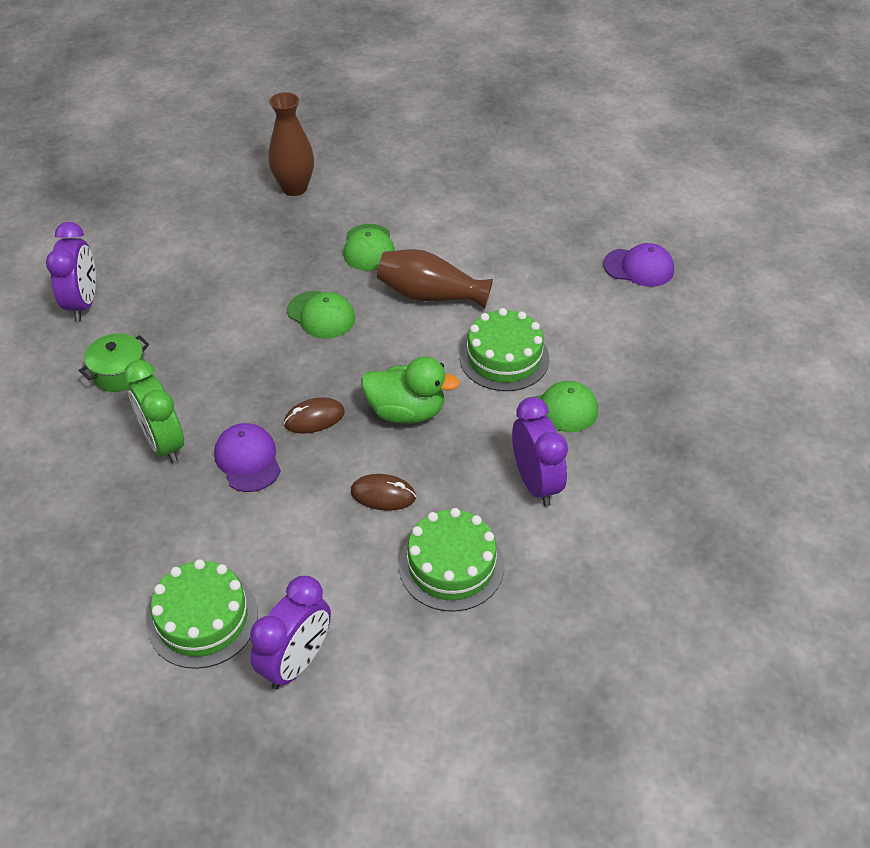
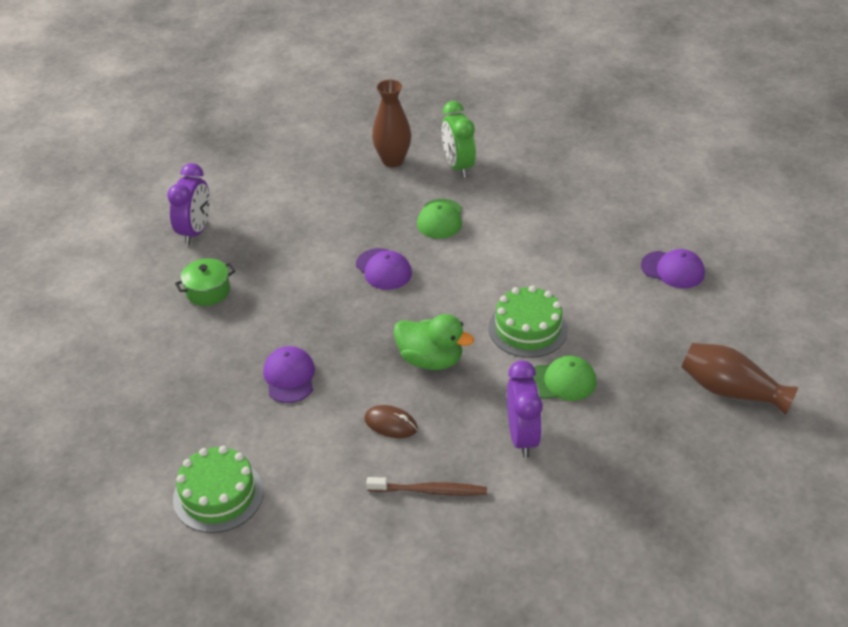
camera: 15 degrees right, 5 degrees down
(164, 443) = (227, 353): green clock -> green clock (458, 166)
(296, 662) = (281, 543): purple clock -> none
(314, 418) = (353, 352): brown mouse -> none
(321, 315) = (383, 269): green cap -> purple cap
(430, 295) = (480, 266): brown vase -> brown vase (730, 391)
(451, 565) = (430, 491): green cake -> brown toothbrush

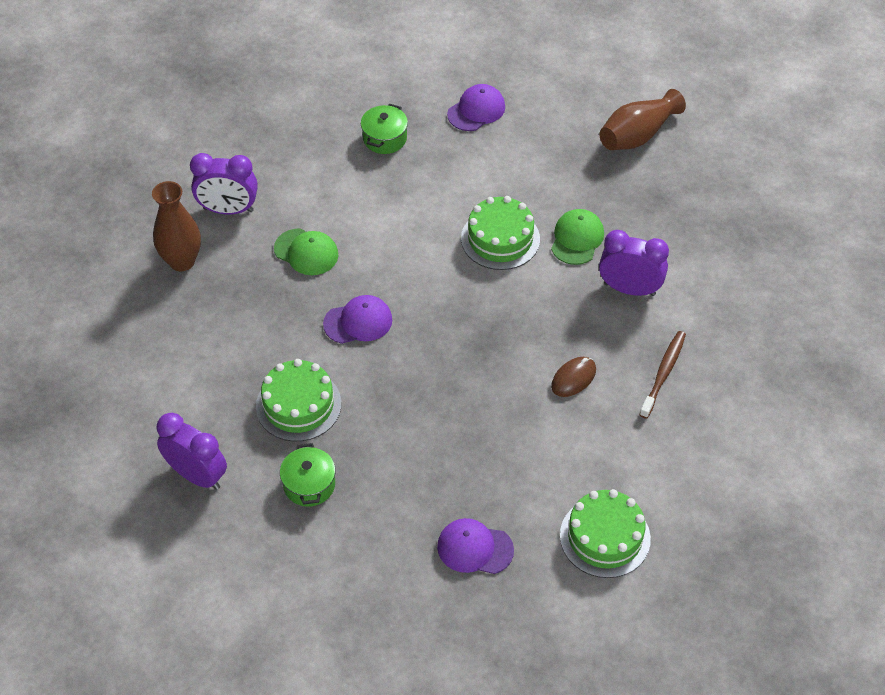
camera: 70 degrees left, 10 degrees up
(283, 262) = (298, 405): none -> green cake
(289, 377) = (475, 442): purple cap -> purple cap (474, 548)
(430, 360) = (506, 323): green duck -> none
(458, 166) = (228, 210): green clock -> purple clock
(595, 225) = (384, 138): none -> green pot

